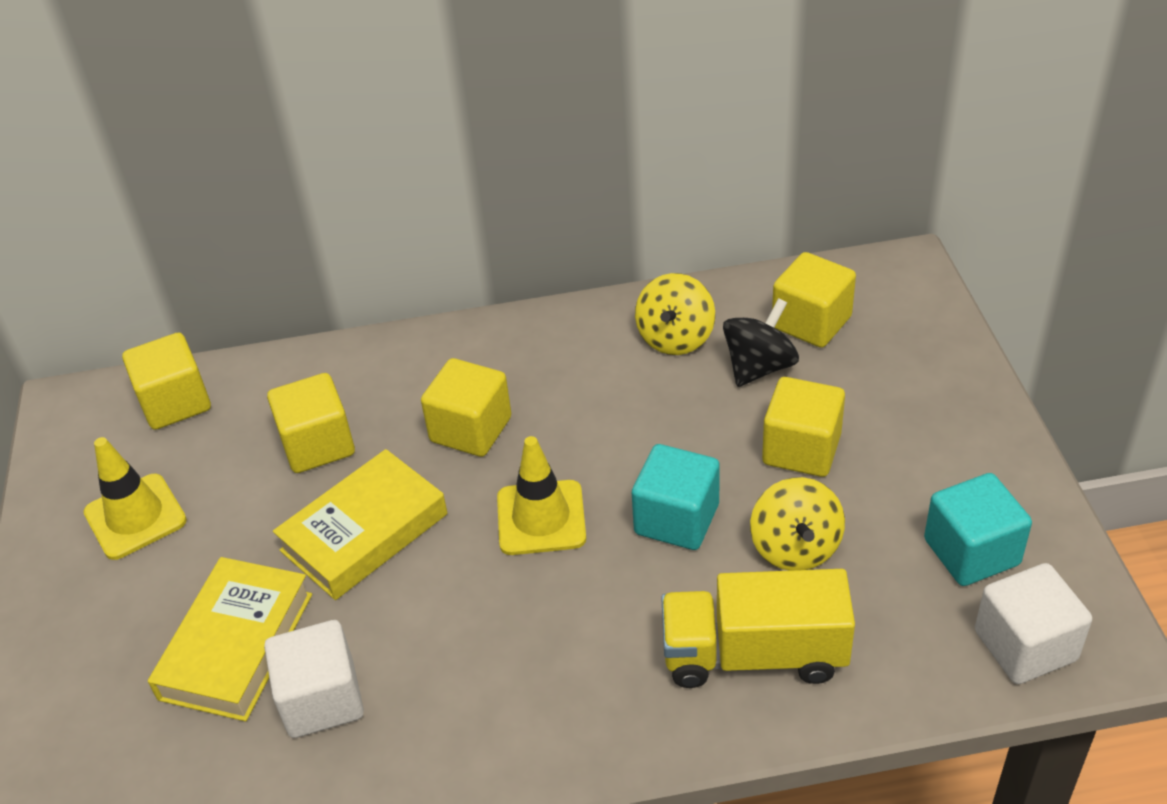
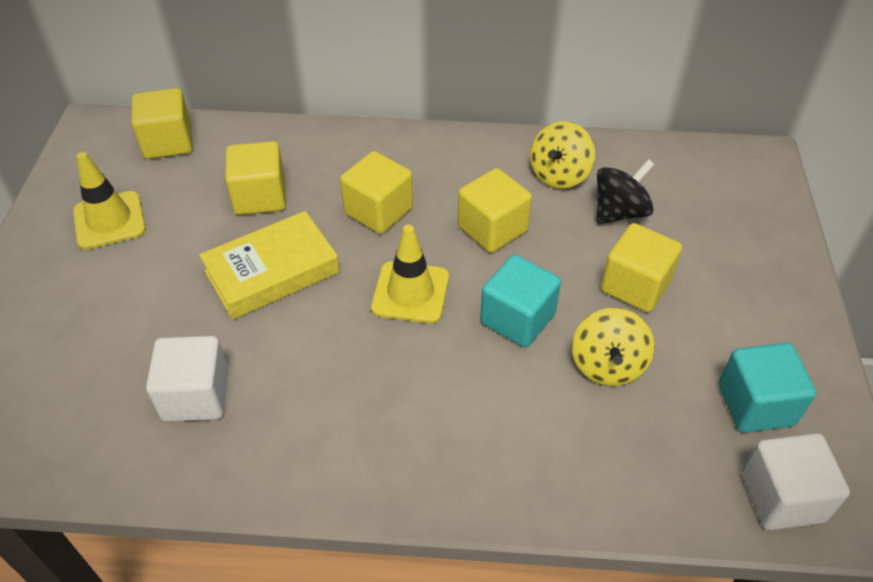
camera: 10 degrees right, 5 degrees up
(236, 646) = (147, 337): yellow book -> none
(754, 654) = (548, 446): yellow truck -> none
(811, 322) = (672, 186): yellow cube -> yellow cube (492, 229)

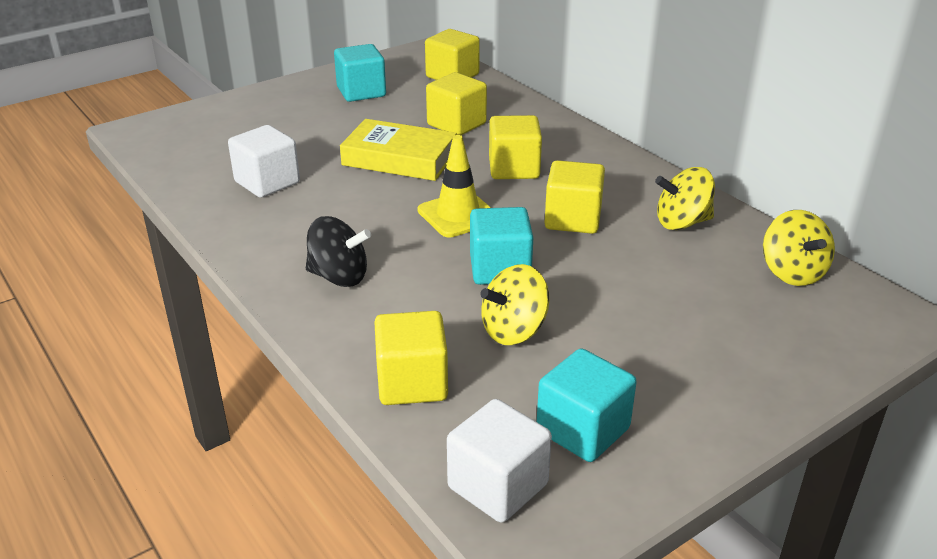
camera: 50 degrees right, 15 degrees down
(109, 220) = (361, 92): yellow traffic cone -> turquoise cube
(619, 212) = (691, 268): black spinning top -> black spinning top (339, 277)
(635, 286) = (620, 310): yellow cube -> yellow cube (412, 383)
(672, 168) = (792, 273): none -> yellow spinning top

